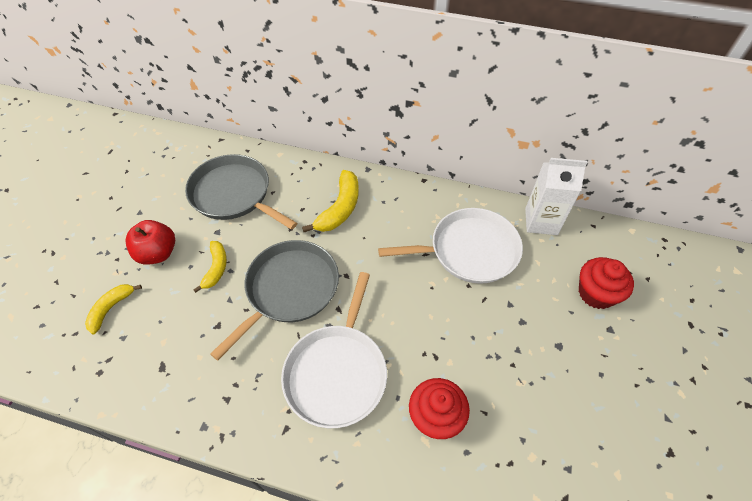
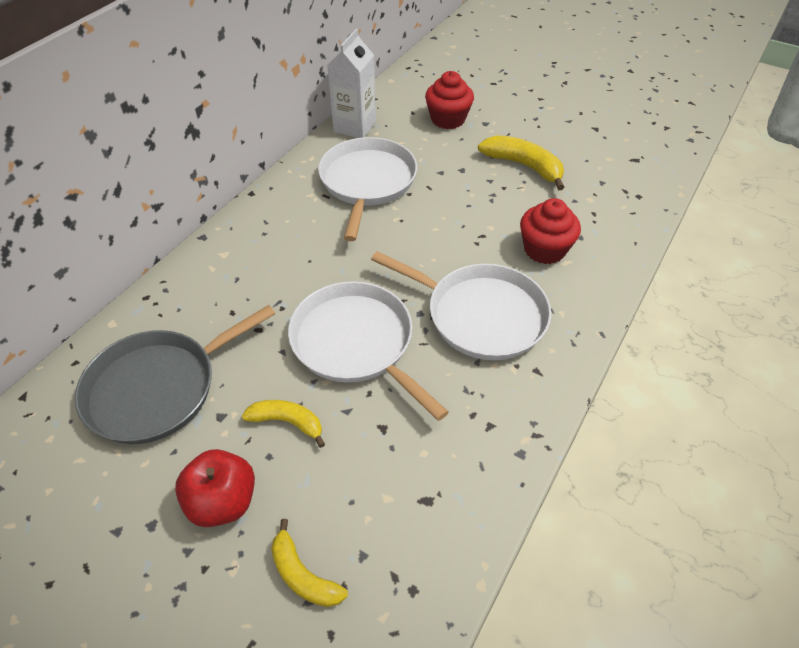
camera: 75 degrees left, 5 degrees down
(289, 289) = (356, 343): grey pan -> white pan
(340, 208) = (252, 274): yellow banana -> yellow banana (524, 166)

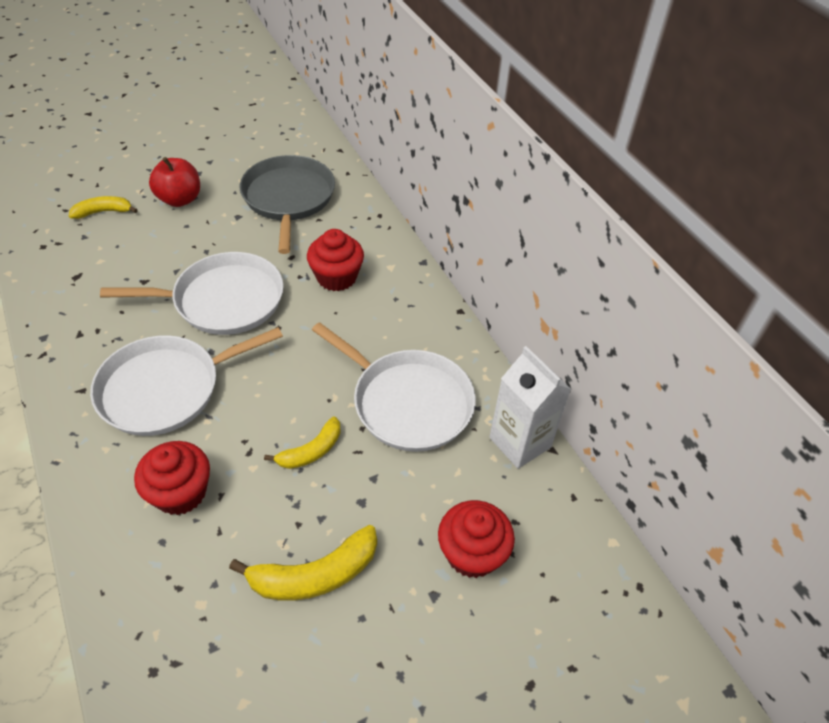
camera: 120 degrees right, 0 degrees up
(264, 281) = (336, 277): none -> red cupcake
(287, 422) = (199, 241): yellow banana -> yellow banana (311, 451)

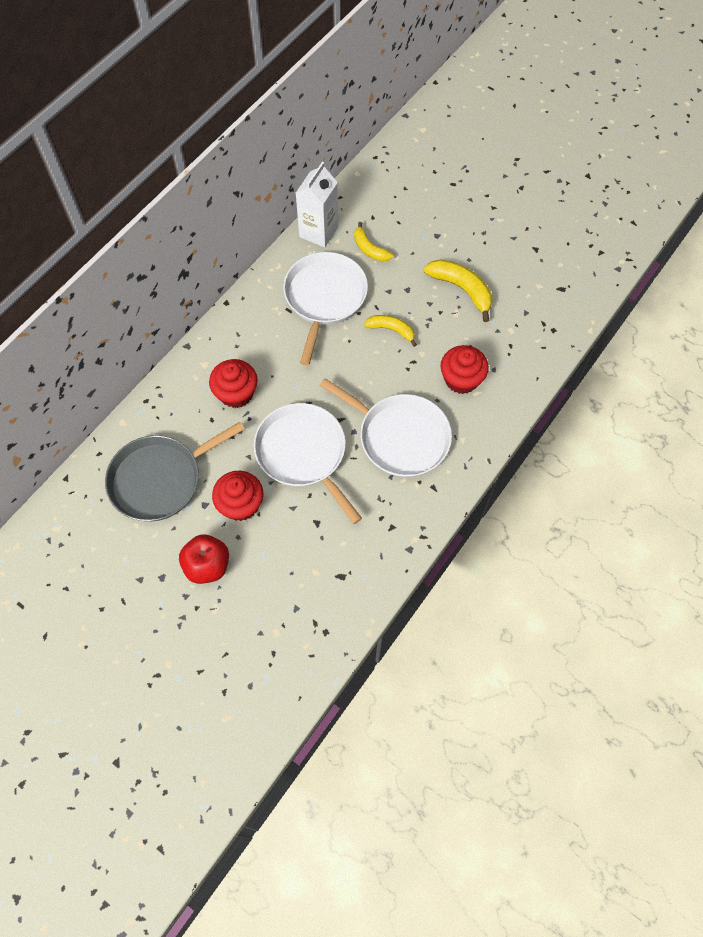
camera: 115 degrees left, 15 degrees up
(103, 212) = (258, 617): yellow banana -> yellow banana (369, 249)
(472, 553) = (403, 228): red cupcake -> red cupcake (240, 504)

